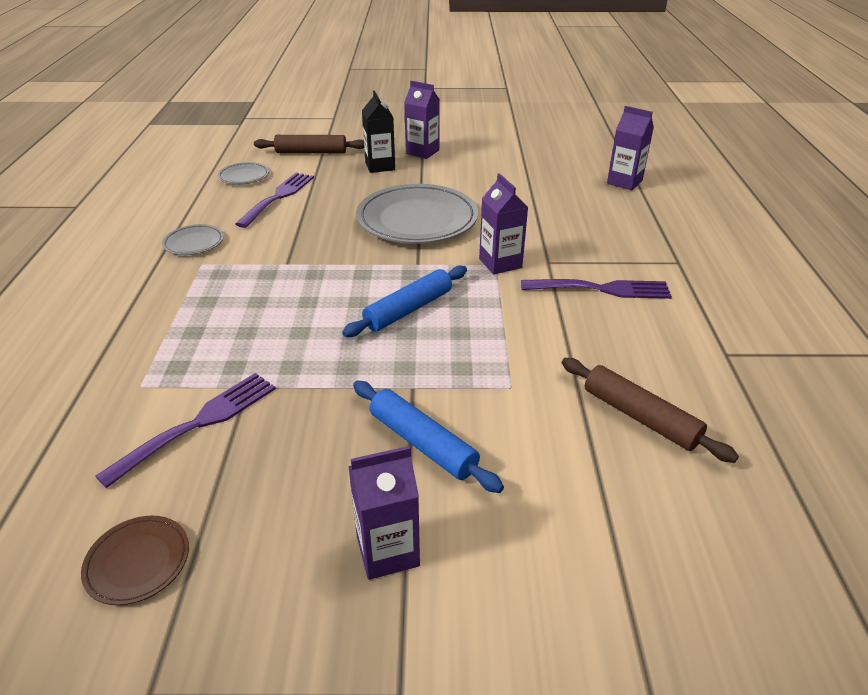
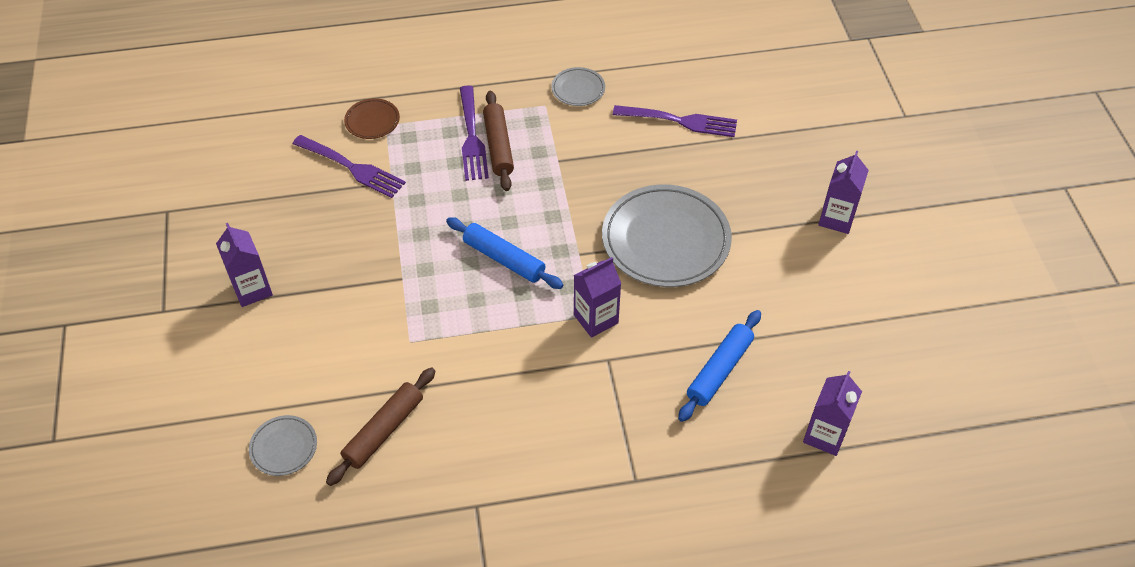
camera: 80 degrees right, 15 degrees up
(138, 562) = (242, 178): brown plate -> brown plate (372, 121)
(244, 176) = (717, 82): grey plate -> grey plate (284, 447)
(311, 152) = (796, 119): brown rolling pin -> brown rolling pin (498, 146)
(380, 166) = (782, 186): black carton -> none
(422, 443) = (344, 293): blue rolling pin -> blue rolling pin (719, 370)
(601, 289) = (566, 406): purple fork -> purple fork (472, 137)

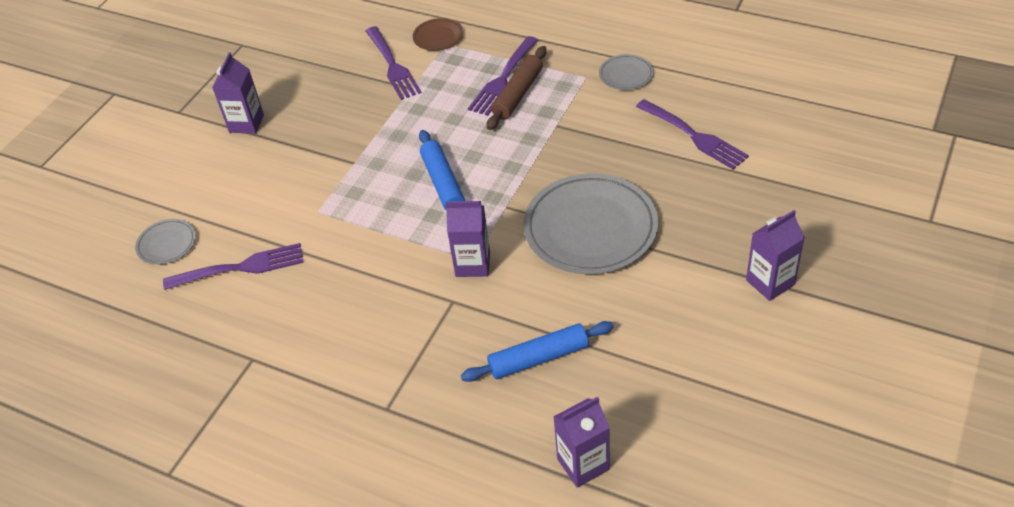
camera: 40 degrees right, 5 degrees down
(384, 431) = (241, 268): brown rolling pin -> purple fork

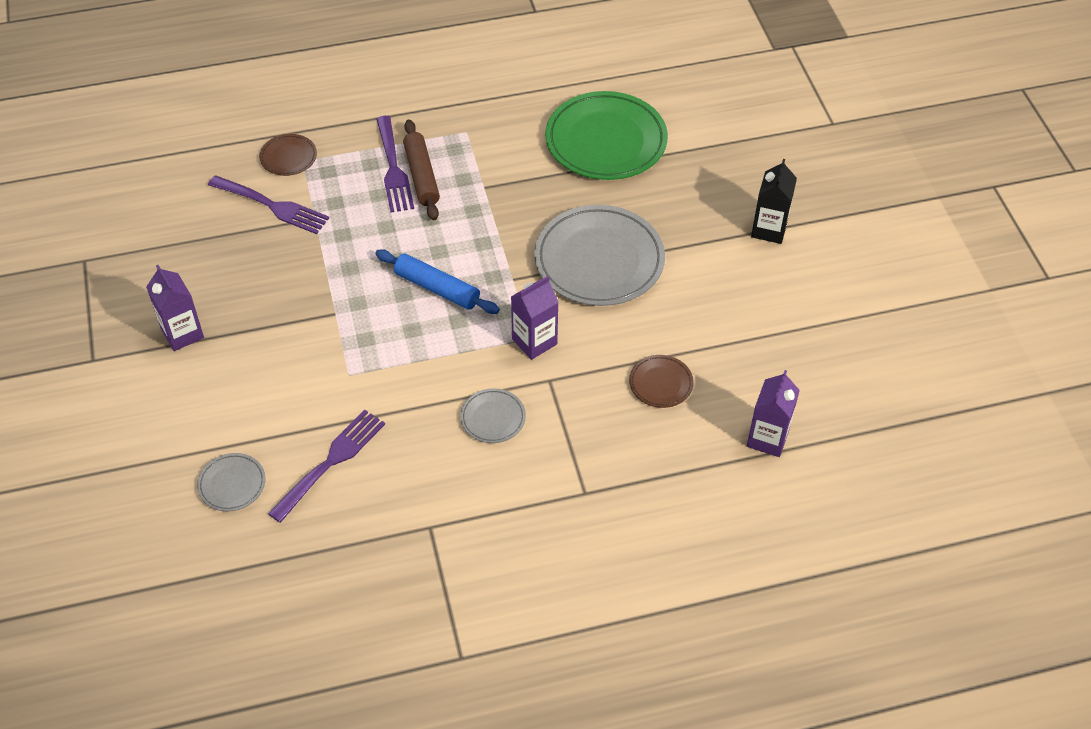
camera: 45 degrees left, 5 degrees up
(538, 358) = (661, 383): blue rolling pin -> brown plate
(626, 75) = (499, 113): grey plate -> grey plate (493, 418)
(694, 136) = (606, 141): purple fork -> green plate
(770, 282) = (769, 229): purple carton -> black carton

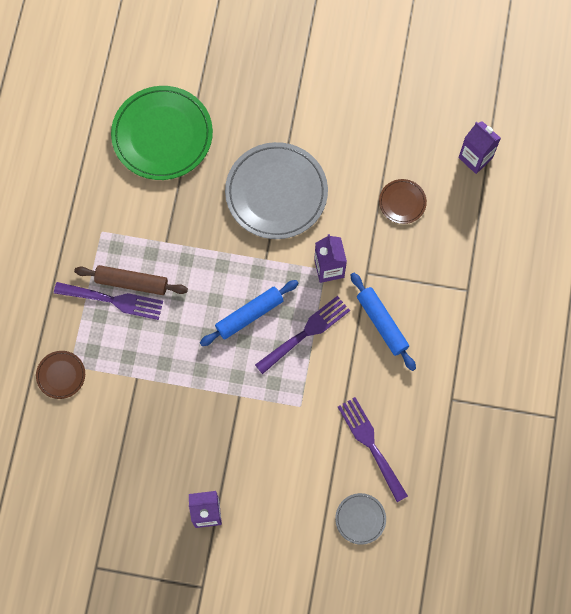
camera: 65 degrees left, 20 degrees up
(272, 206) = (108, 405): purple fork -> purple fork (305, 333)
(493, 418) = (382, 323): grey plate -> blue rolling pin
(769, 229) = (303, 67): black carton -> none

